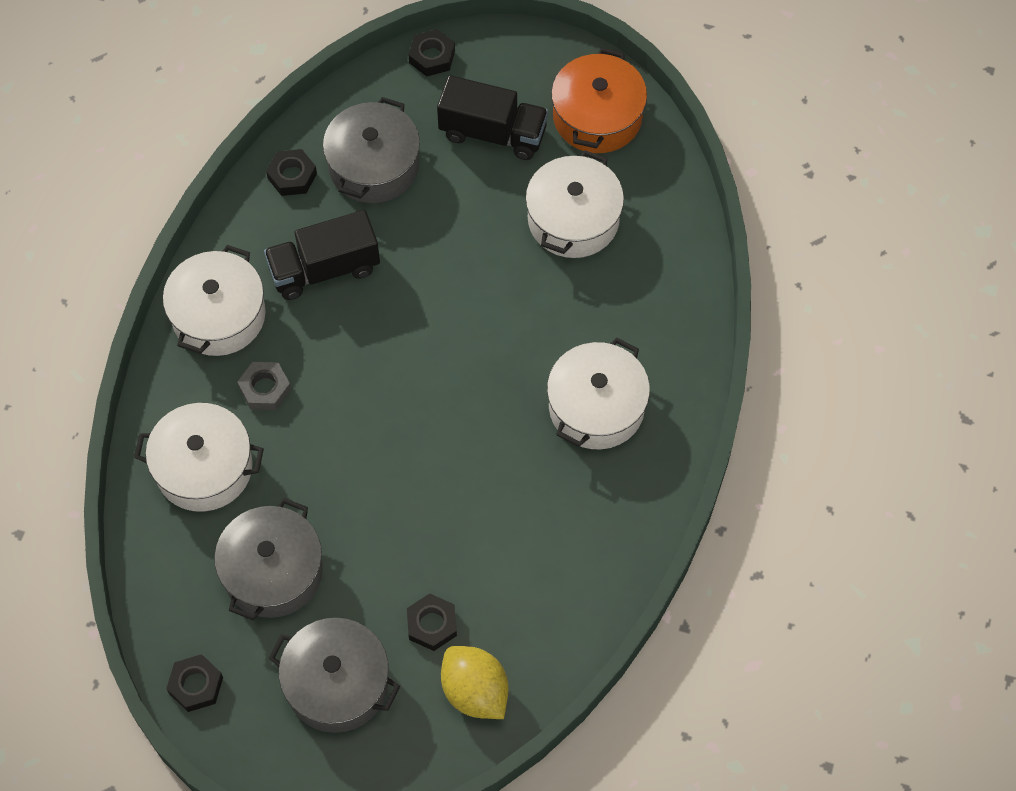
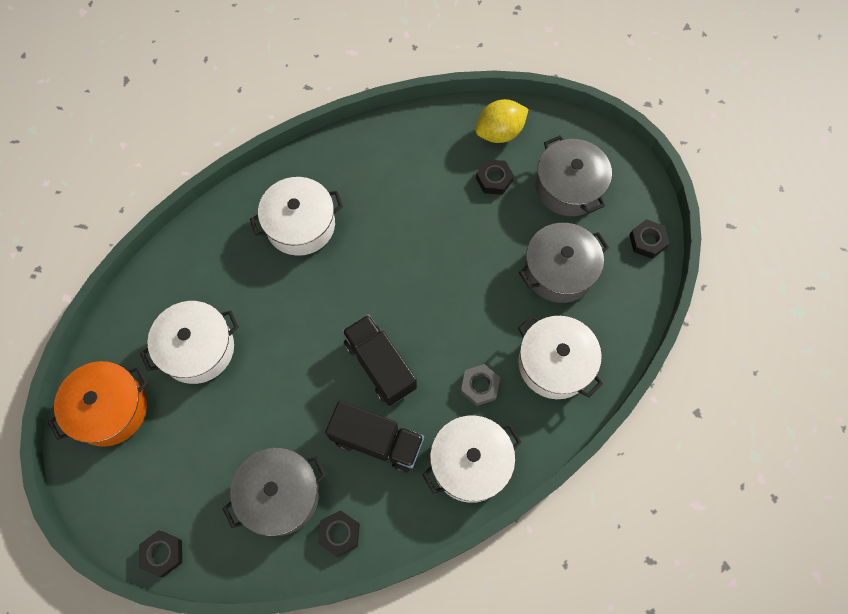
camera: 140 degrees left, 5 degrees up
(475, 691) = (499, 132): yellow lemon -> yellow lemon turned 60 degrees clockwise
(493, 133) = (183, 454): black truck -> black truck (380, 365)

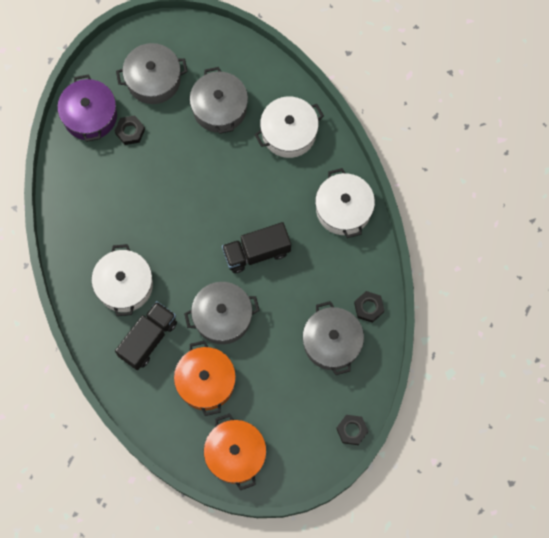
camera: 75 degrees left, 5 degrees up
(198, 349) = (206, 382): white pot -> orange pot
(285, 346) = (222, 317): none -> grey pot
(377, 441) = (311, 268): black truck -> black truck (148, 339)
(479, 386) = (291, 188): grey nut -> none
(499, 132) = (90, 115): yellow lemon -> purple pot
(647, 241) = (214, 40): black nut -> none

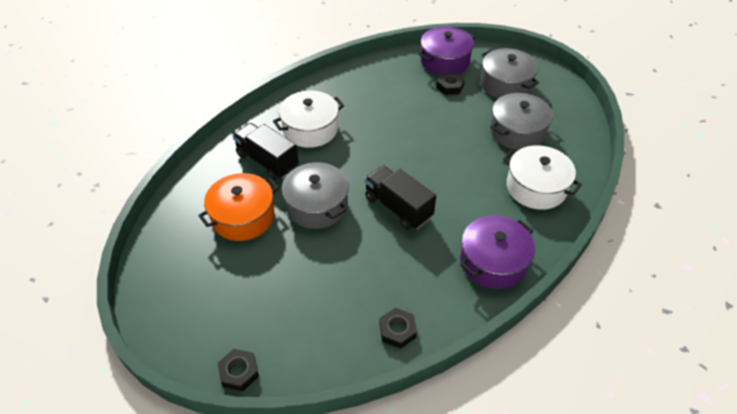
camera: 65 degrees right, 25 degrees down
(148, 339) = (267, 161): black truck -> black truck turned 150 degrees counterclockwise
(235, 454) = (173, 269): orange pot -> none
(332, 342) = (337, 309): grey pot -> none
(343, 209) = (493, 262): white pot -> purple pot

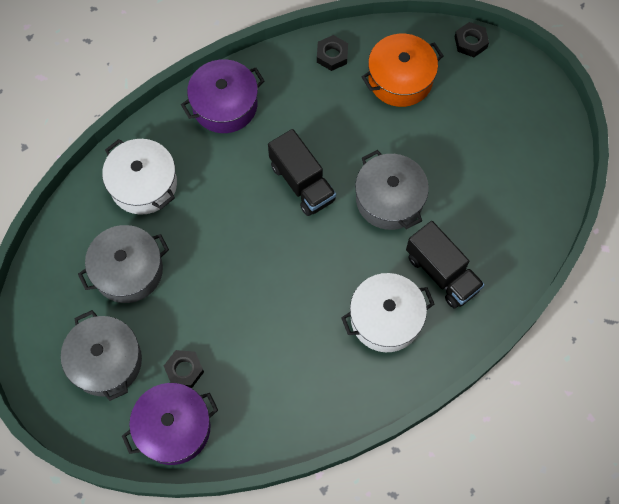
camera: 170 degrees left, 20 degrees up
(243, 217) = (469, 197): orange pot -> orange pot (400, 79)

